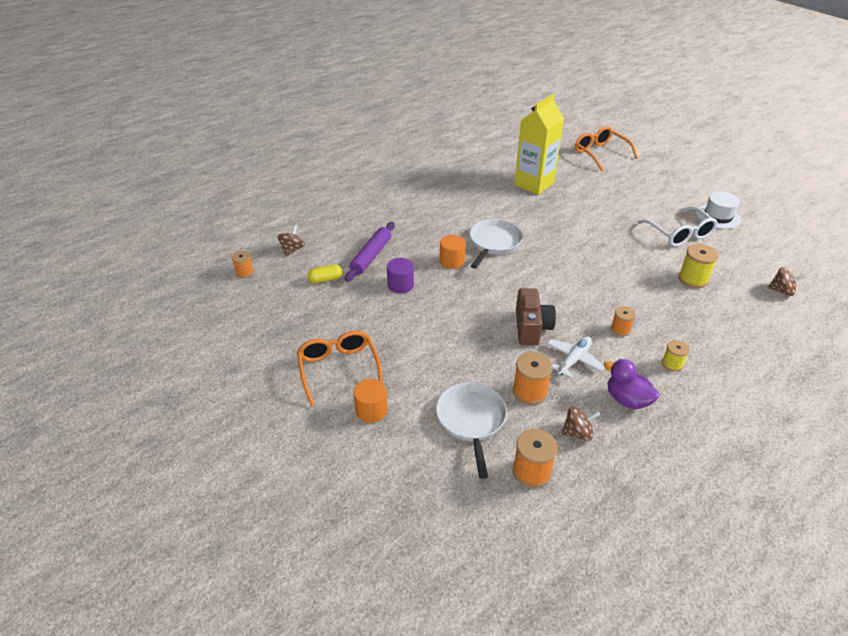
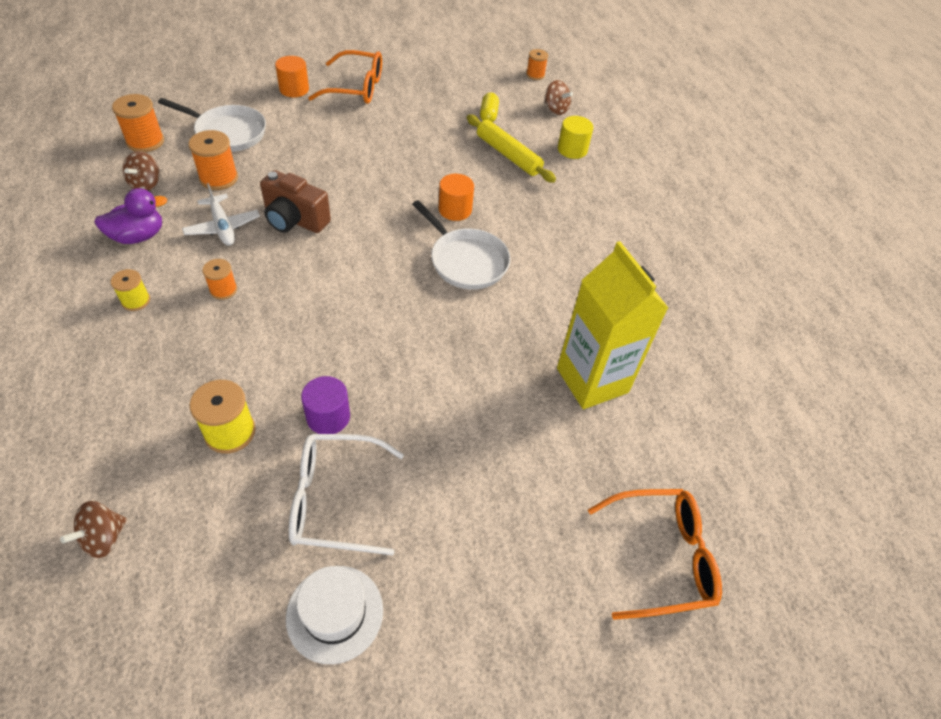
camera: 110 degrees right, 10 degrees up
(341, 231) = (572, 149): none -> yellow cylinder
(371, 256) = (508, 155): purple rolling pin -> yellow rolling pin
(400, 285) = (442, 158): purple cylinder -> purple cylinder (328, 417)

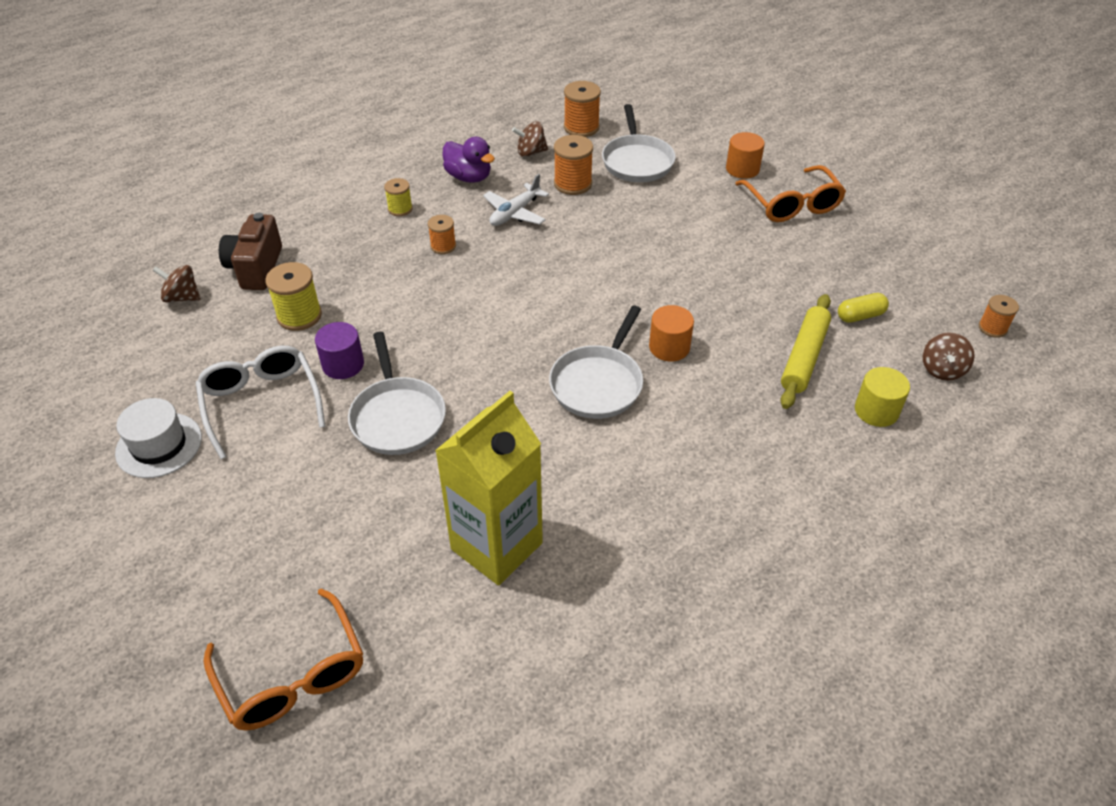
camera: 70 degrees right, 5 degrees down
(295, 220) = (559, 248): brown camera -> brown camera (256, 268)
(422, 397) = (397, 417): none -> white pan

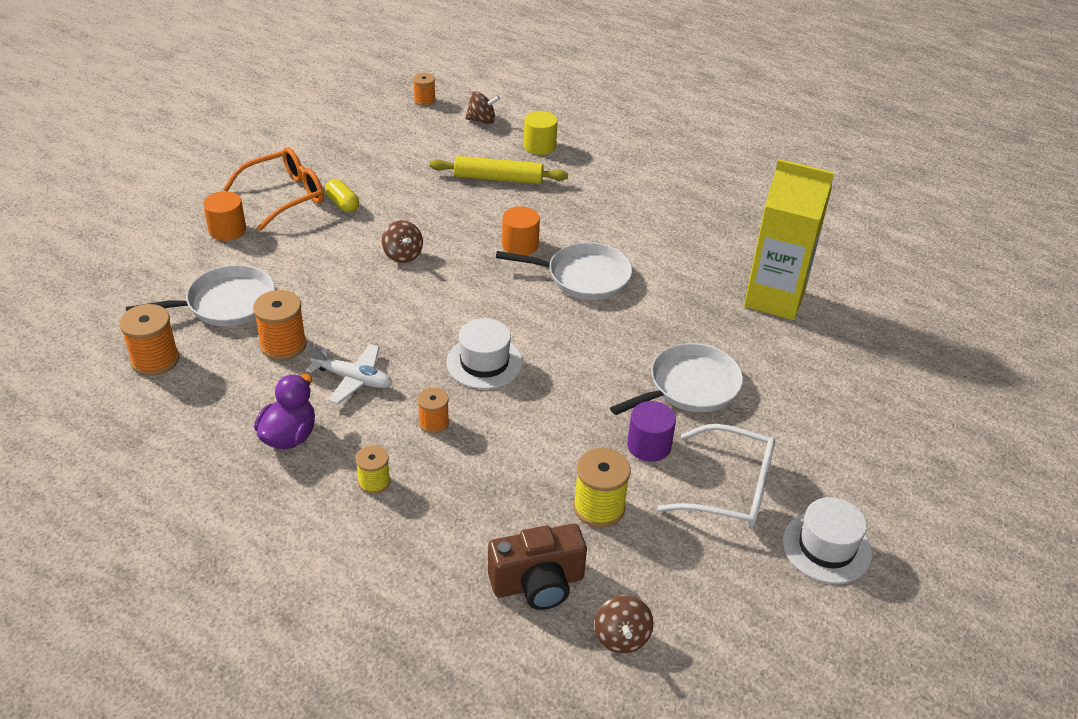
camera: 110 degrees left, 5 degrees down
(261, 403) = (730, 489): white glasses -> white glasses turned 120 degrees counterclockwise
(293, 675) = (944, 370): orange glasses -> none
(500, 287) = (484, 362): none -> white hat
(531, 152) = (221, 393): brown spinning top -> brown spinning top (403, 255)
(860, 316) = (436, 155): yellow capsule -> yellow capsule (342, 203)

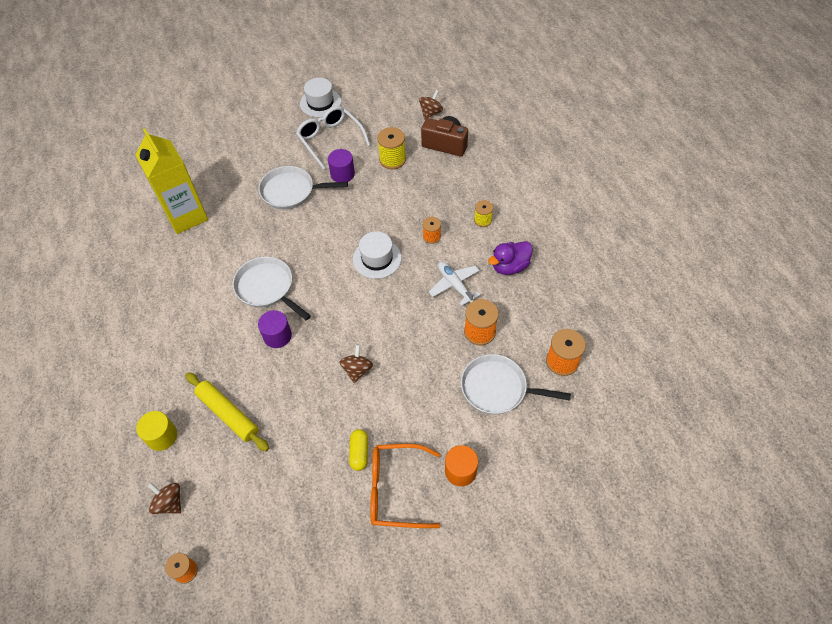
camera: 140 degrees left, 15 degrees up
(520, 245) = (277, 336): orange cylinder -> purple cylinder

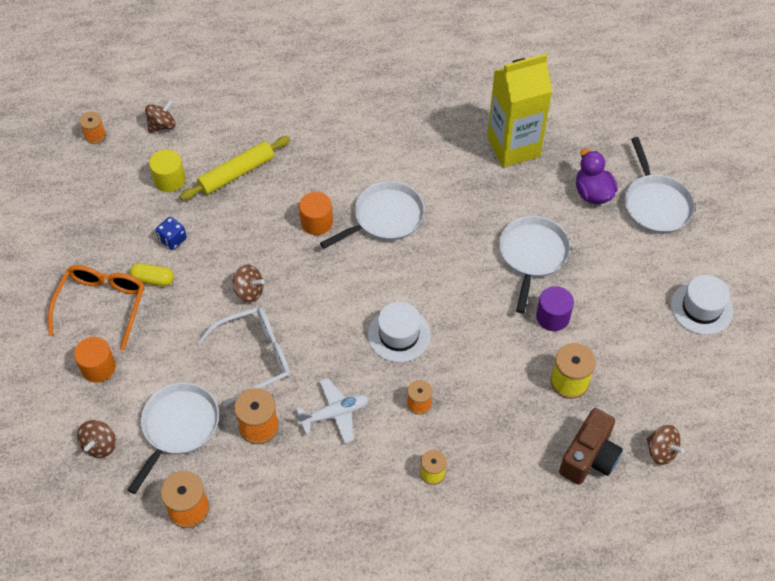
camera: 100 degrees right, 0 degrees up
(162, 436) = (231, 121): yellow cylinder -> yellow cylinder (169, 180)
(236, 131) = (656, 204): none -> white pan
(277, 336) = (316, 222): purple cylinder -> orange cylinder
(312, 449) = (172, 239): none -> blue dice
(330, 139) = (622, 310): white glasses -> white glasses (255, 358)
(509, 266) = (346, 487): purple duck -> purple duck (592, 193)
(532, 444) = (100, 445): none -> brown spinning top

